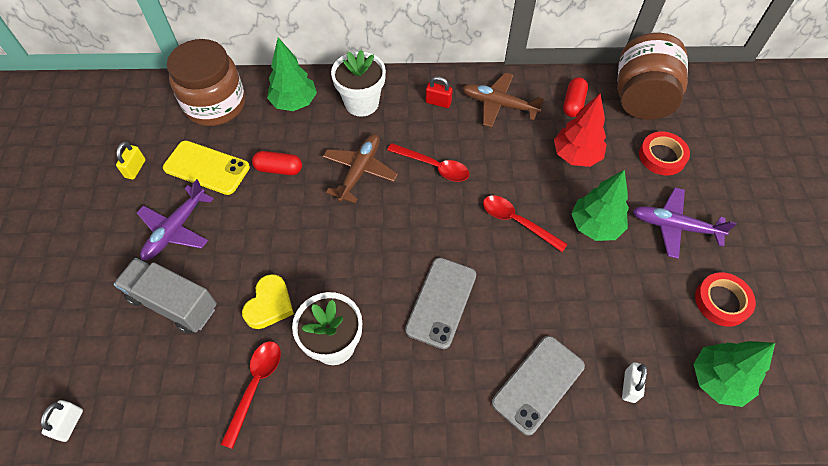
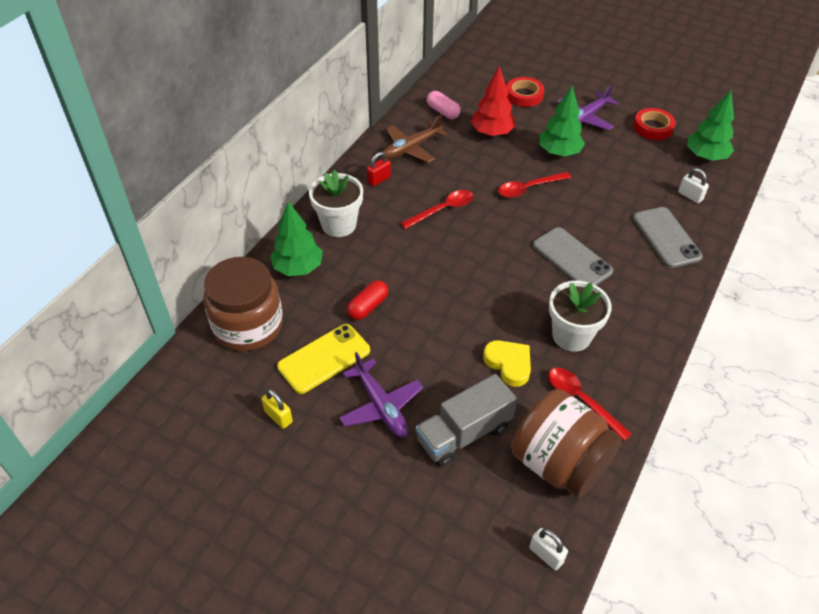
camera: 60 degrees left, 10 degrees down
(359, 171) = (413, 255): brown plane -> none
(573, 103) = (443, 112): red capsule -> pink capsule
(641, 99) = (466, 79): brown jar -> brown jar (559, 463)

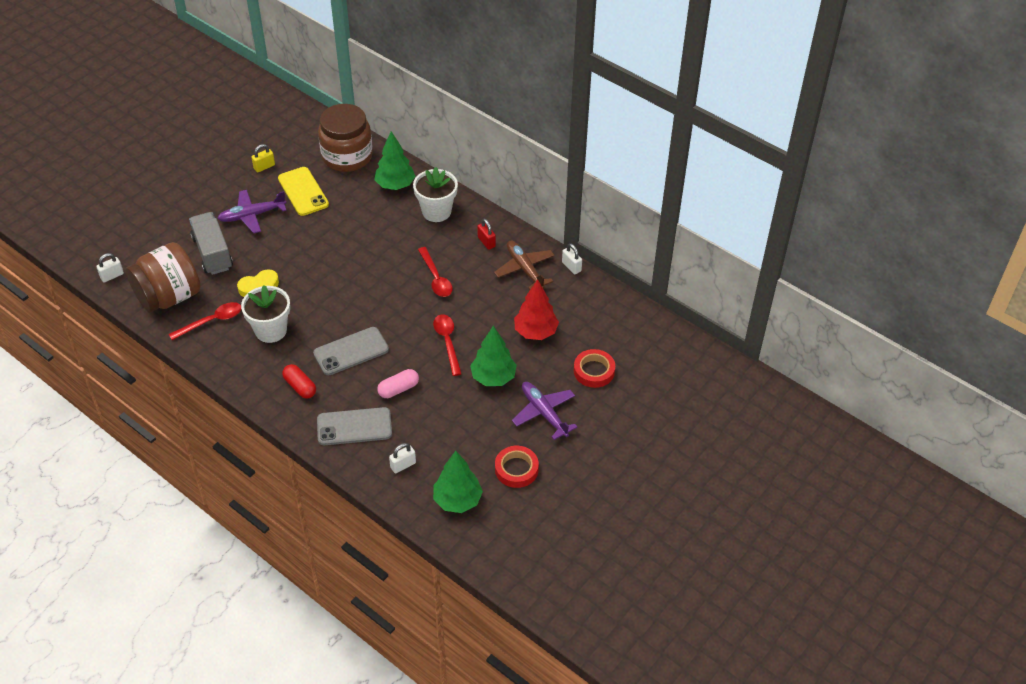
camera: 100 degrees right, 0 degrees up
(368, 306) = (342, 219): red capsule -> red capsule (300, 387)
(399, 119) = (571, 267): none -> white padlock
(443, 112) = (577, 301): pink capsule -> pink capsule (398, 389)

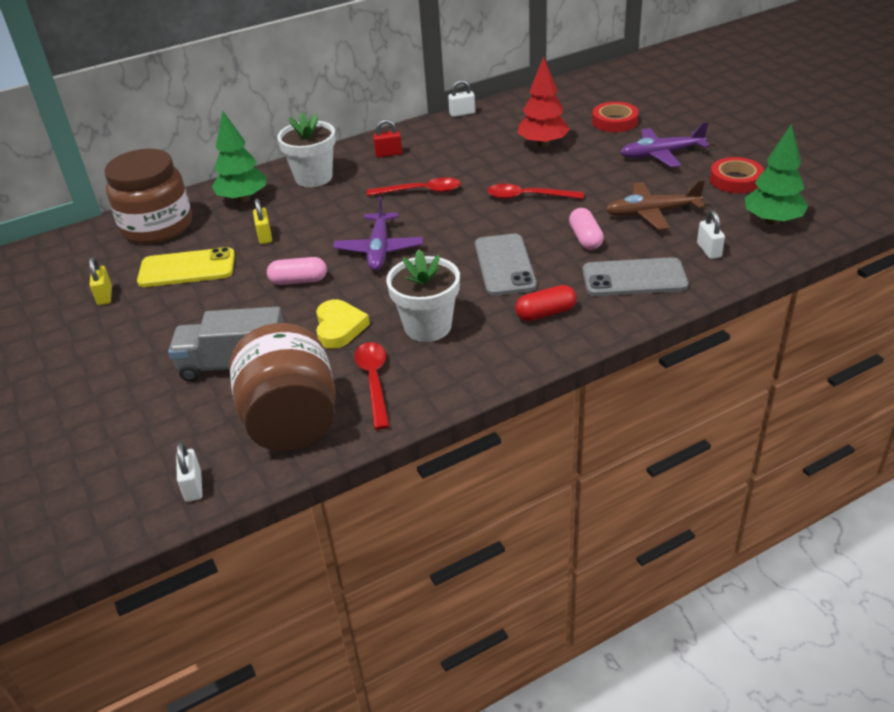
camera: 65 degrees left, 10 degrees down
(252, 215) = (191, 318): purple plane -> purple plane (379, 249)
(304, 251) = (298, 281): none -> pink capsule
(351, 214) = (264, 236): none -> yellow padlock
(354, 427) = (634, 278): grey phone -> grey phone turned 75 degrees clockwise
(493, 377) = (596, 176): green tree -> none
(525, 269) = (447, 138): brown plane -> brown plane (652, 213)

